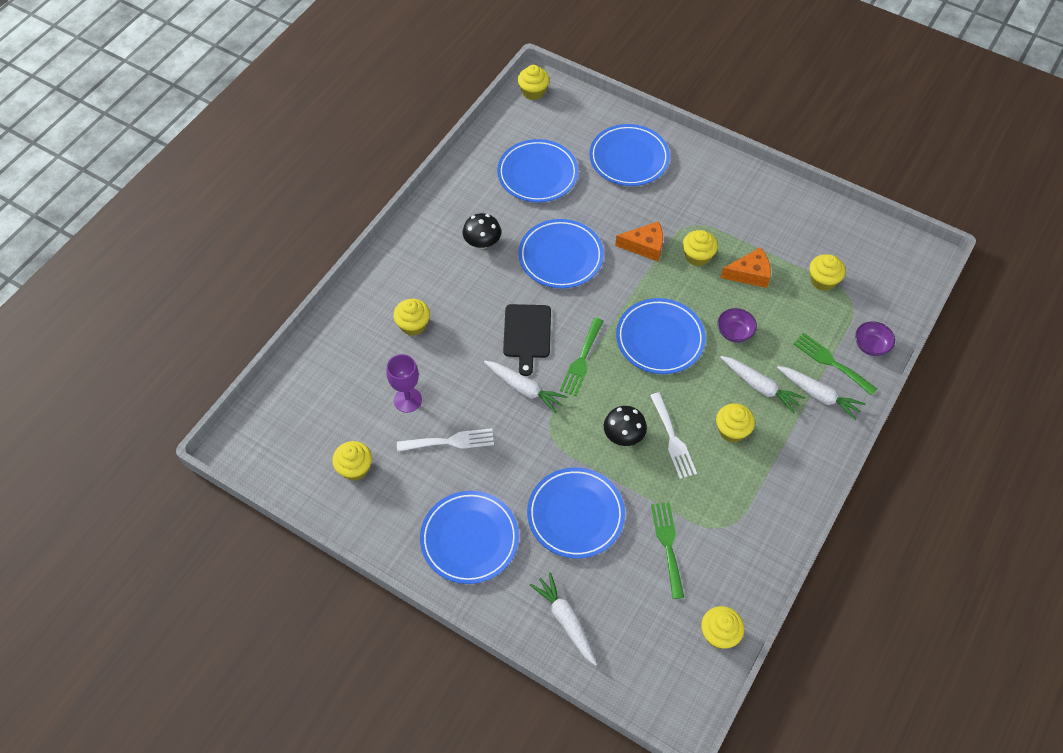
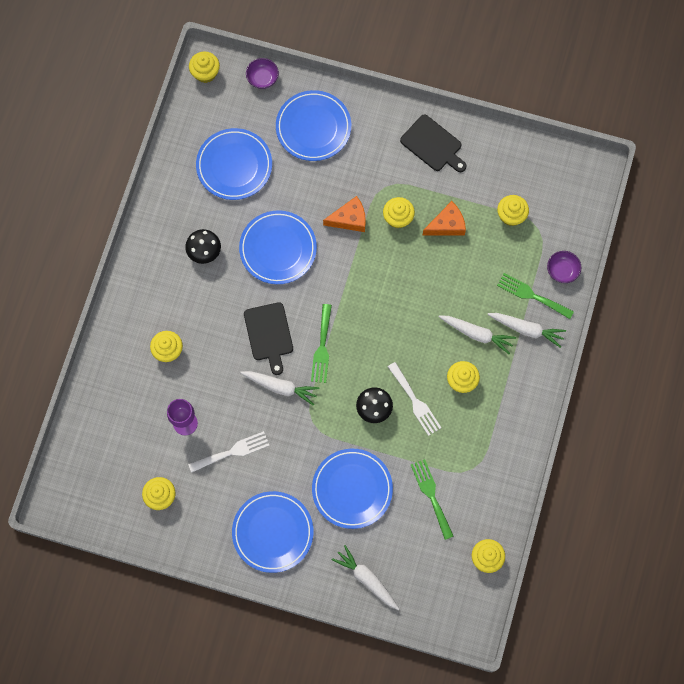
camera: 15 degrees left, 15 degrees up
(660, 339) = (383, 309): blue plate -> none
(734, 332) = (445, 287): purple bowl -> purple bowl (262, 78)
(751, 199) = (433, 145): none -> black cutting board

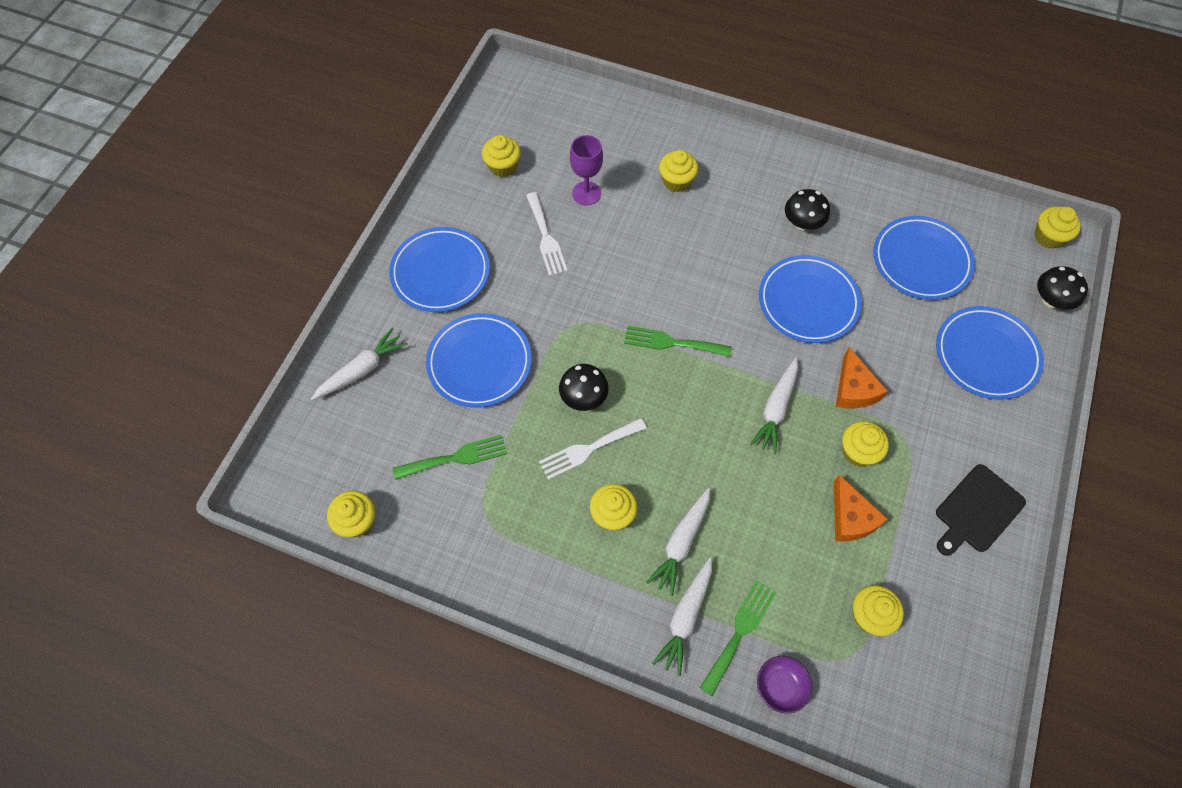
camera: 95 degrees right, 10 degrees down
(262, 78) = (1051, 300): purple bowl -> black mushroom
(269, 334) = (692, 284): black cutting board -> none
(280, 387) = (622, 293): white carrot -> white carrot (776, 409)

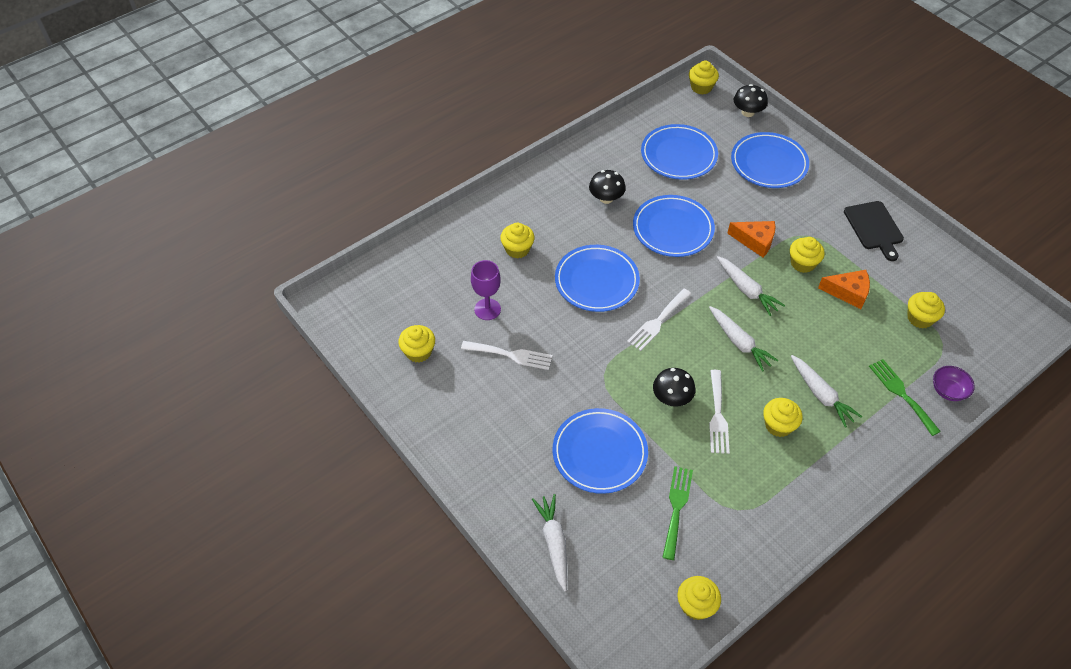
camera: 60 degrees left, 10 degrees down
(440, 272) = (494, 443): blue plate -> blue plate (596, 281)
(672, 342) = (658, 321): green fork -> white fork
(685, 617) = (877, 419): white carrot -> white carrot (739, 342)

